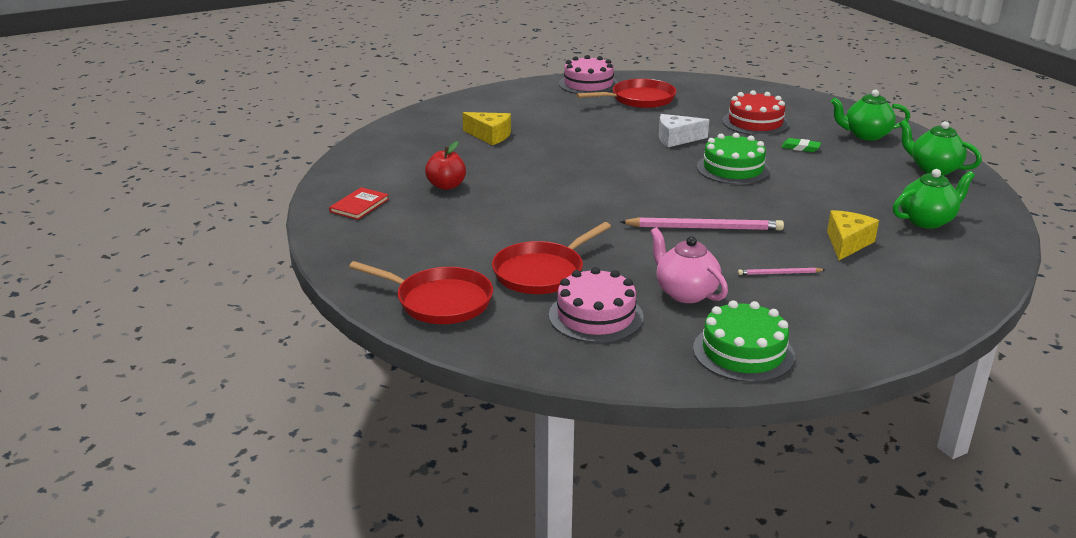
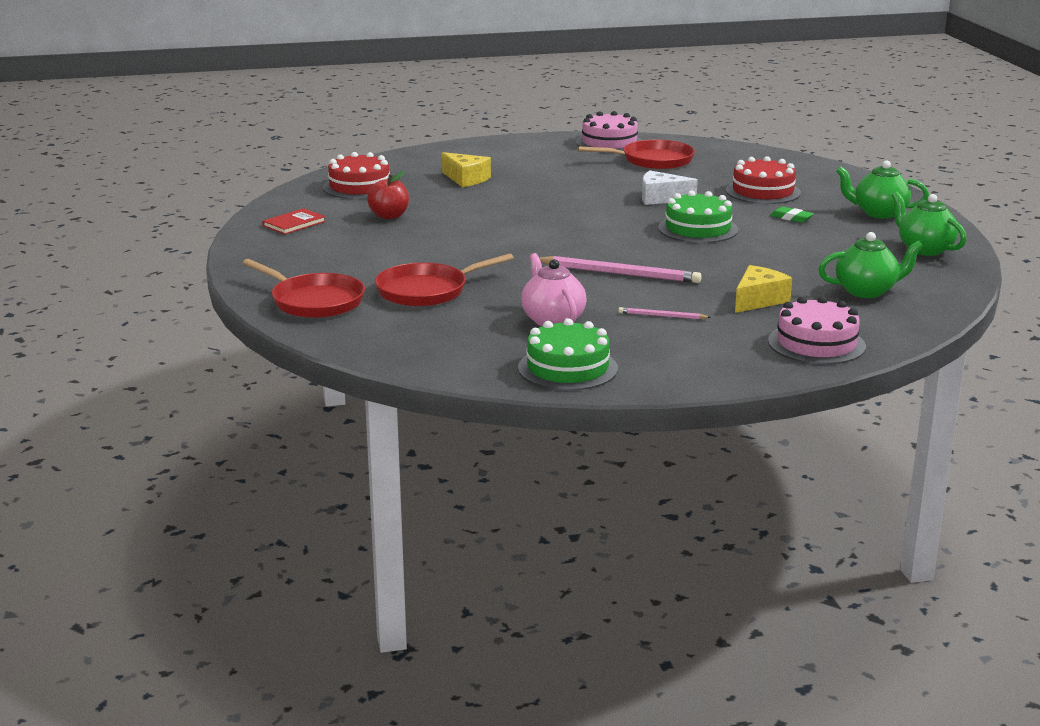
camera: 15 degrees right, 5 degrees down
(396, 155) = (359, 187): none -> red cake
(596, 316) = (450, 327): pink cake -> pink cake (816, 343)

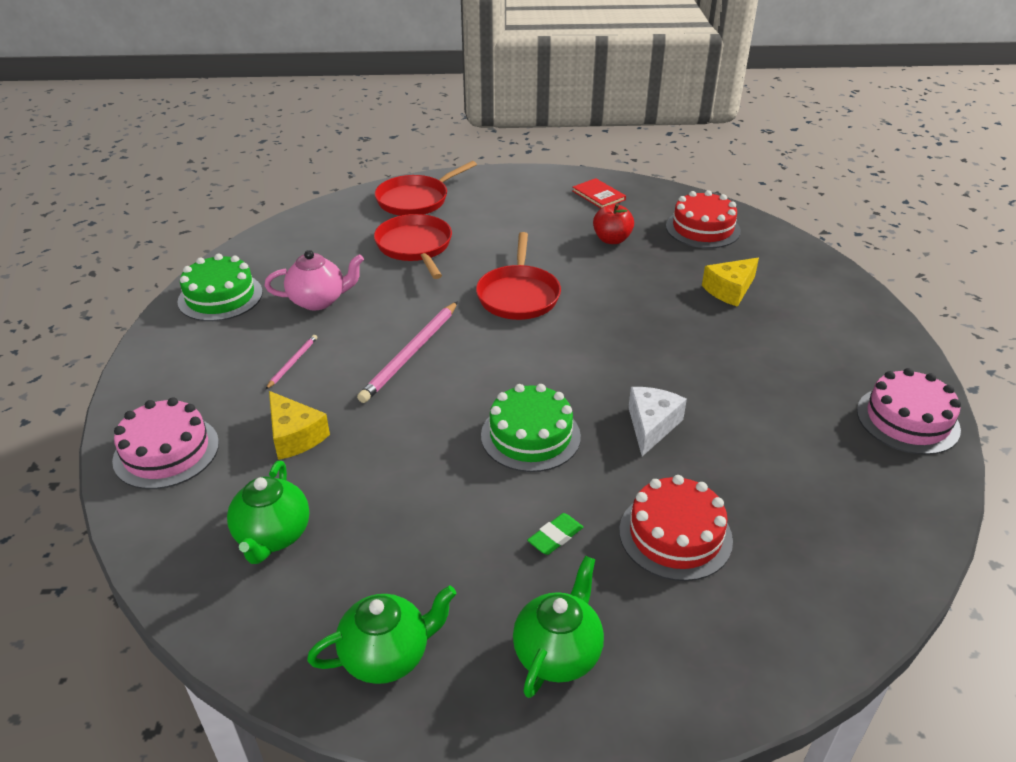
camera: 100 degrees right, 15 degrees up
(653, 160) = (823, 449): red pan -> red pan (518, 295)

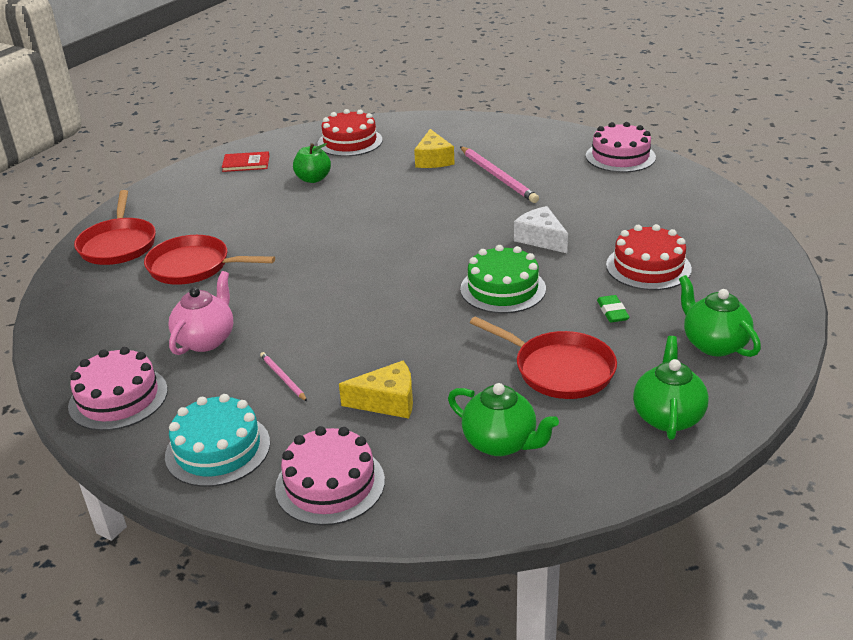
camera: 55 degrees left, 5 degrees down
(183, 372) = (218, 449): none -> turquoise cake
(220, 297) = (118, 398): green cake -> pink cake
(410, 354) = (345, 313): pink pencil -> pink pencil (498, 177)
(518, 295) = (331, 240): red pan -> red pan (559, 370)
(612, 239) = (313, 179): red apple -> green apple

